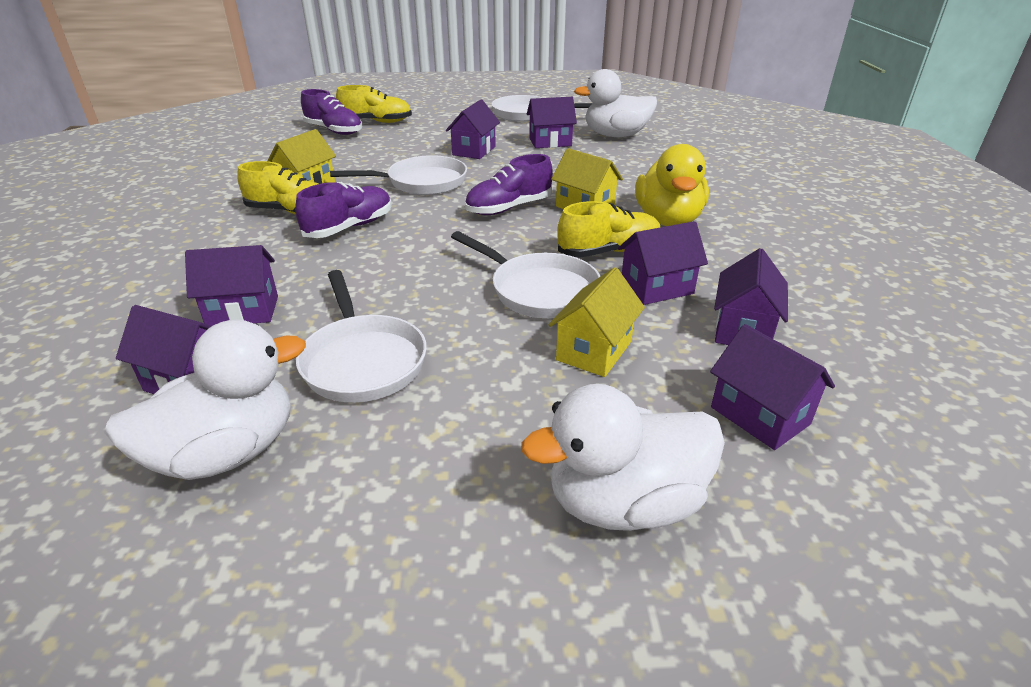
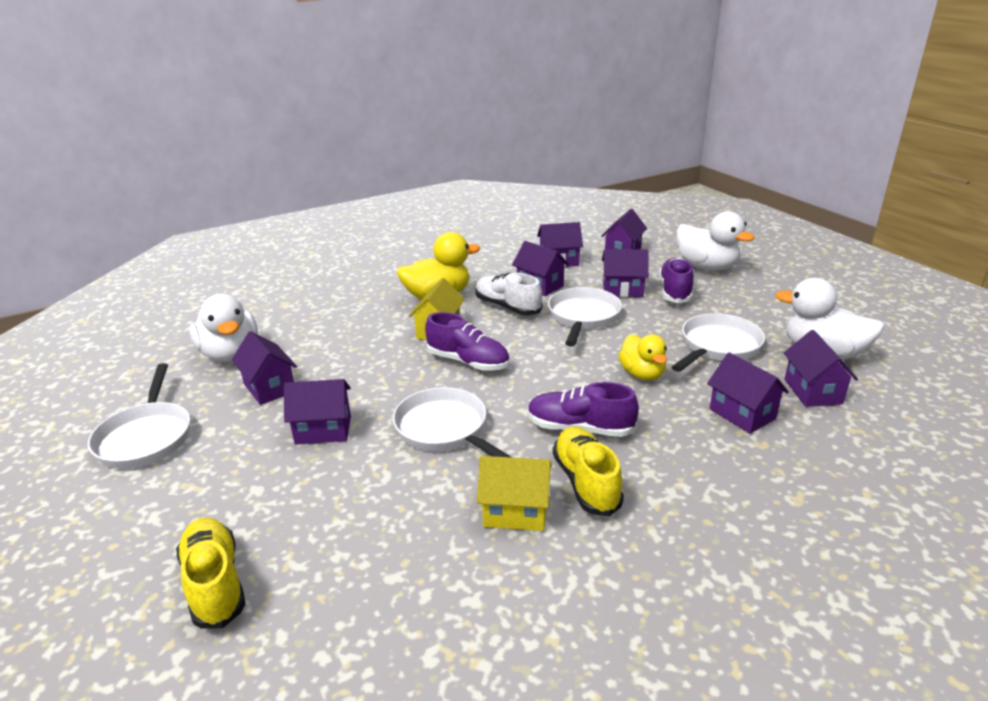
camera: 115 degrees left, 5 degrees down
(334, 131) = (282, 615): purple shoe -> purple shoe (675, 291)
(380, 283) = (642, 374): none -> yellow duck
(594, 351) = (622, 290): yellow house -> purple house
(609, 251) = (507, 307): yellow shoe -> white shoe

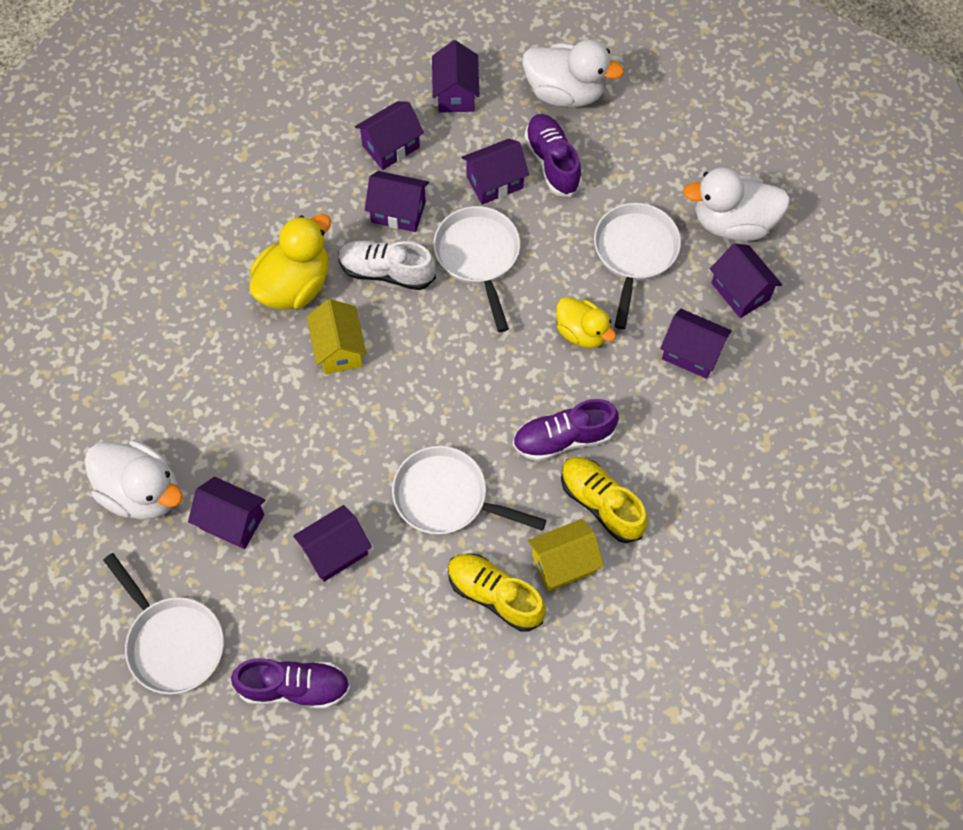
camera: 30 degrees left, 35 degrees up
(215, 583) = (384, 746): yellow shoe -> yellow shoe (495, 595)
(468, 362) = (405, 389): purple shoe -> purple shoe (294, 687)

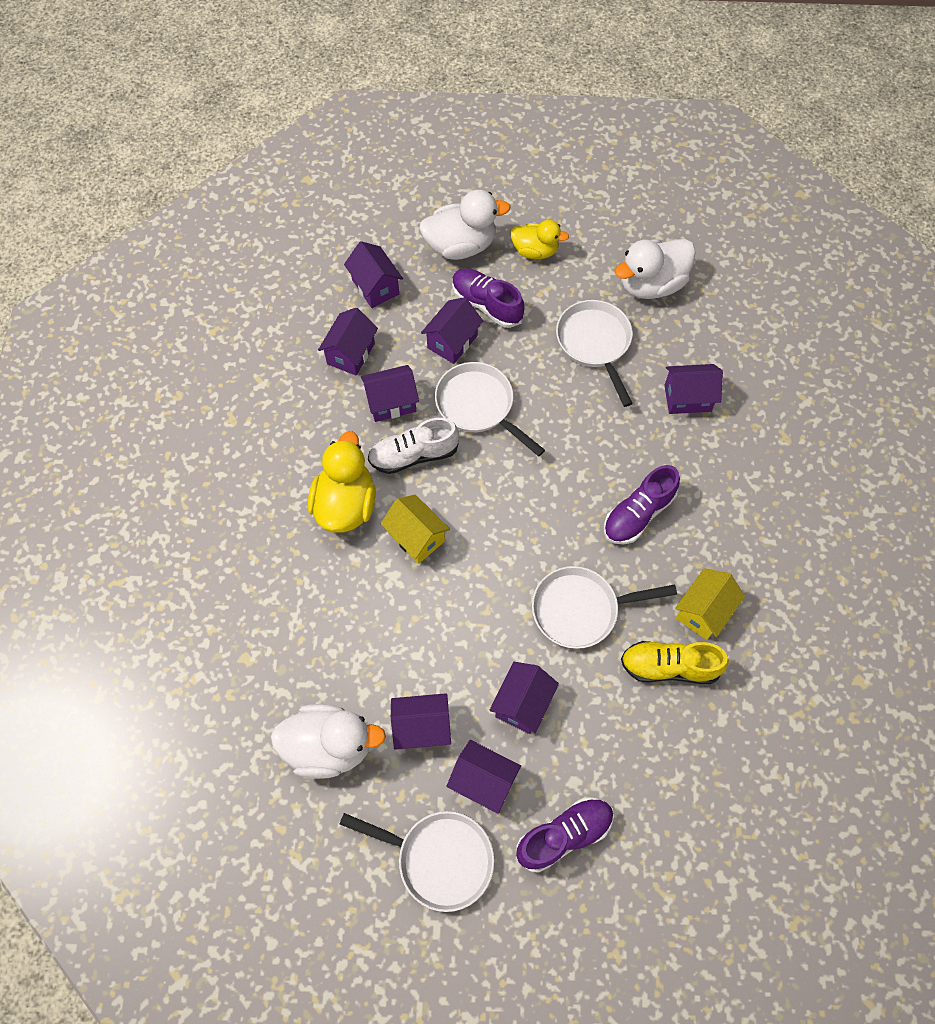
camera: 30 degrees left, 0 degrees up
(582, 332) = (597, 424): yellow duck -> yellow duck (535, 251)
(601, 503) = (699, 549): yellow shoe -> none
(740, 291) = (691, 333): purple house -> purple house (483, 781)

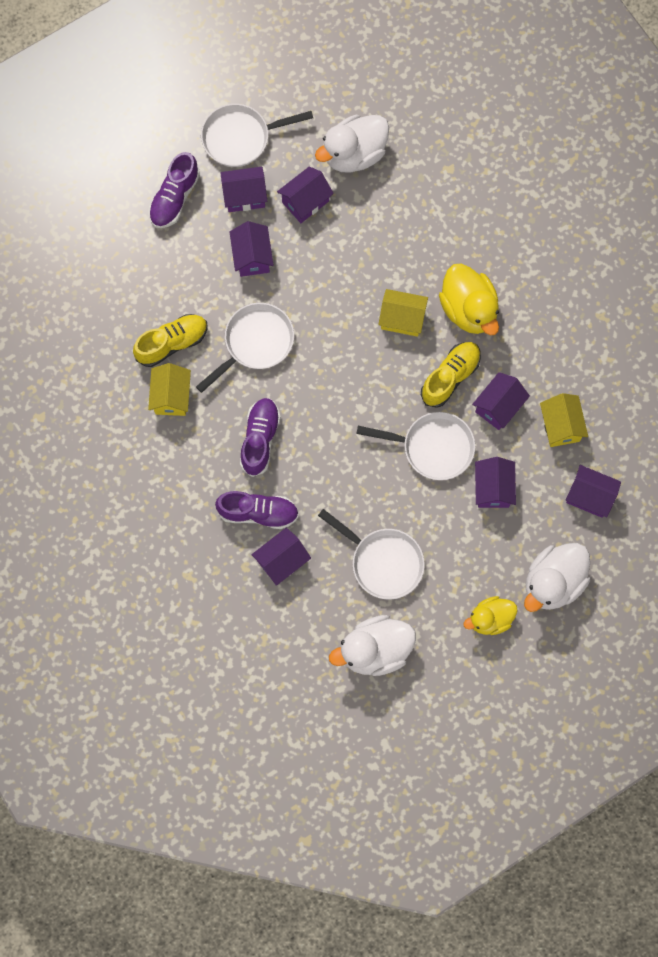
camera: 145 degrees right, 10 degrees up
(351, 353) = (560, 426): purple house -> yellow house
(414, 455) = (450, 377): white shoe -> yellow shoe
(486, 304) = (491, 540): purple shoe -> purple shoe (258, 512)
(651, 284) = (375, 650): white duck -> white duck turned 135 degrees counterclockwise

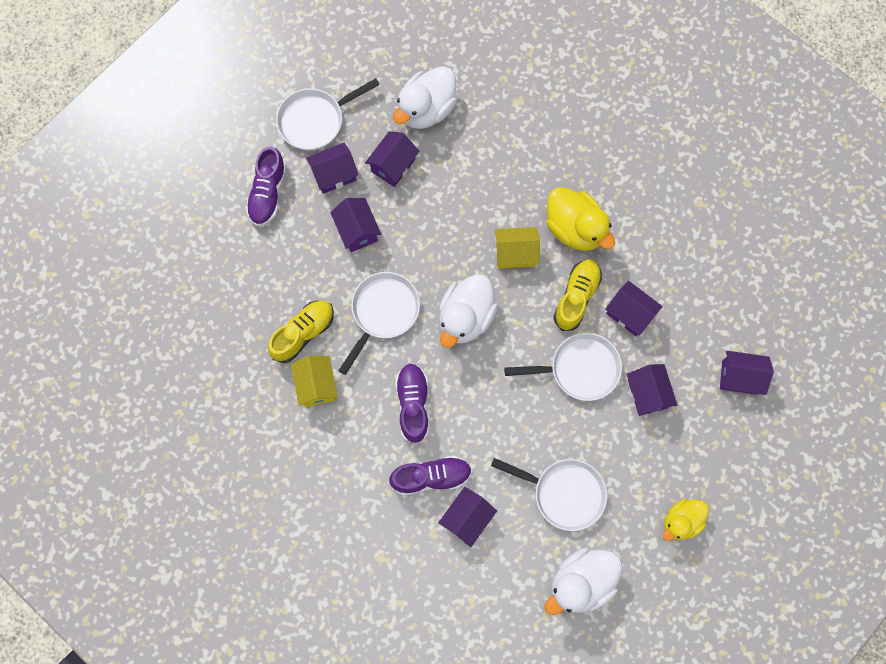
camera: 15 degrees left, 0 degrees up
(498, 407) = (629, 314): purple house -> purple house turned 75 degrees counterclockwise
(553, 582) = (730, 469): white duck -> white duck (465, 317)
(560, 426) = (693, 317): yellow house -> none

